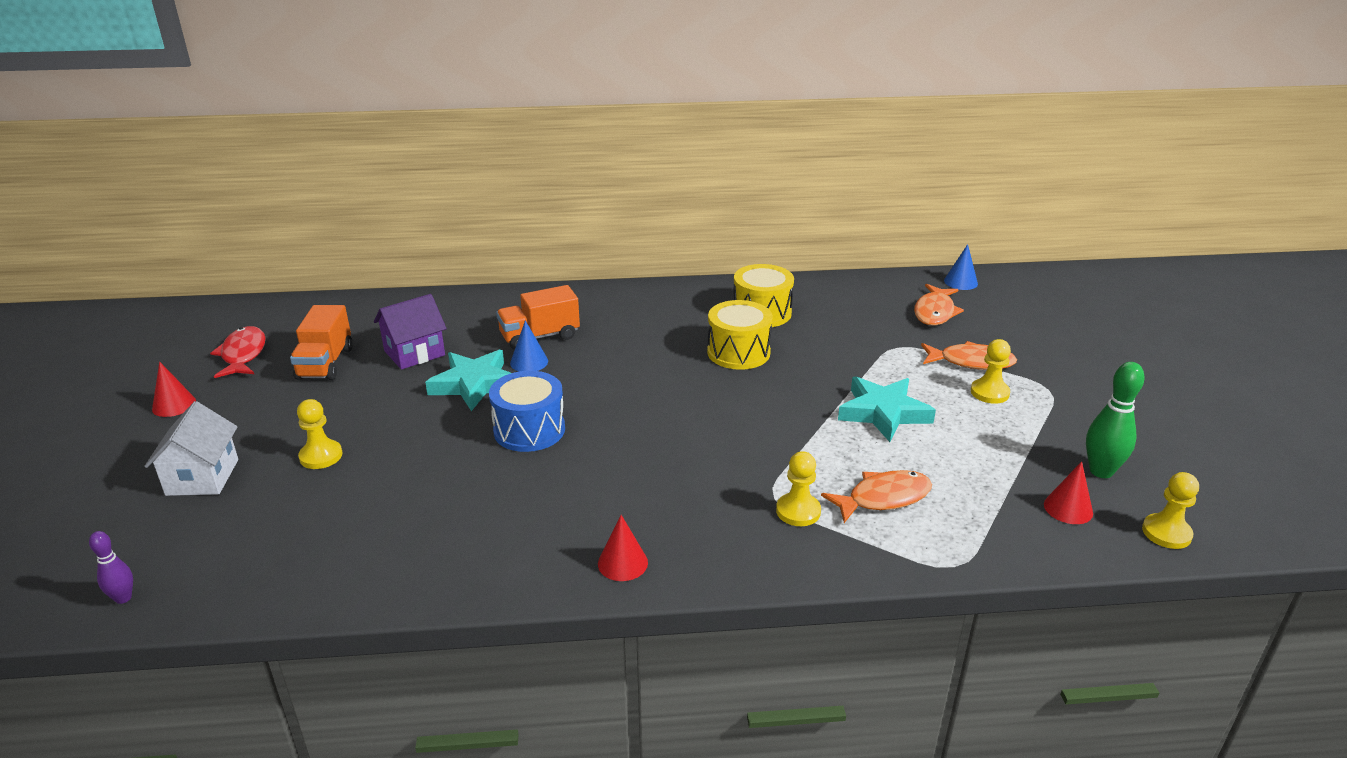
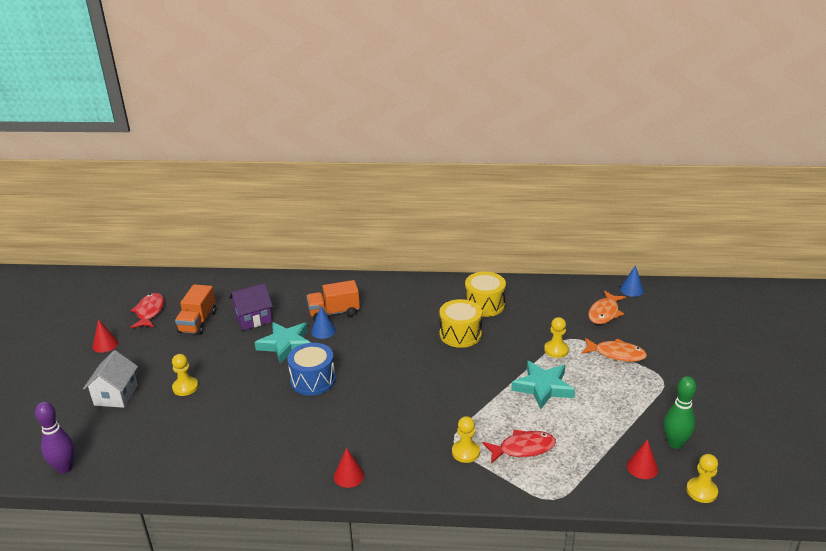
camera: 10 degrees right, 0 degrees up
(123, 598) = (65, 468): purple bowling pin -> purple bowling pin, size x1.73
(883, 498) = (523, 448): orange fish -> red fish
(989, 393) = (620, 378): yellow pawn -> yellow pawn (556, 350)

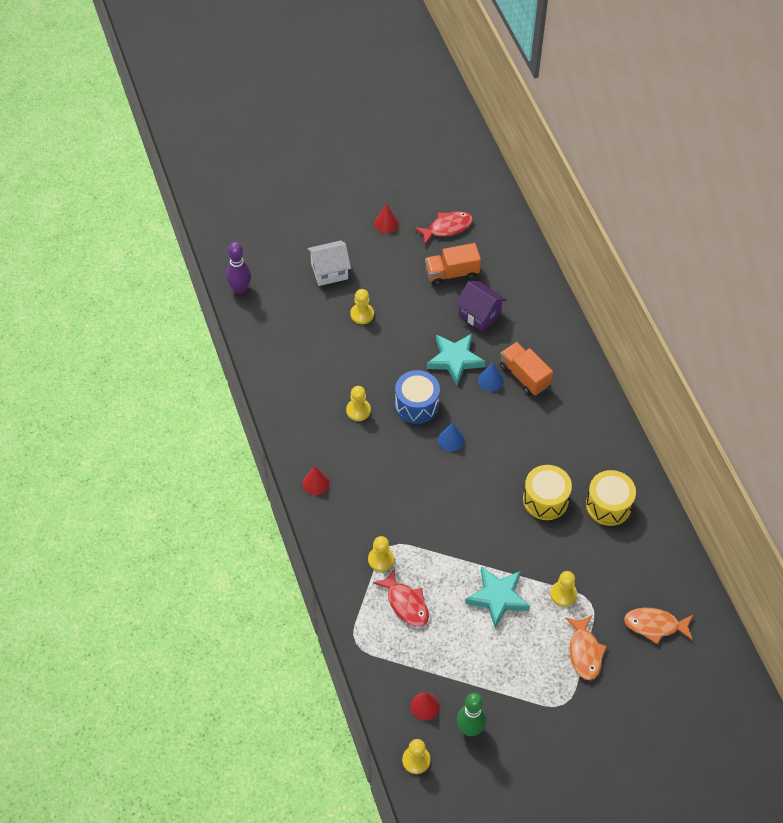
camera: 65 degrees right, 25 degrees up
(288, 420) = (358, 410): none -> yellow pawn
(631, 290) = (717, 644): blue cone -> blue cone (451, 440)

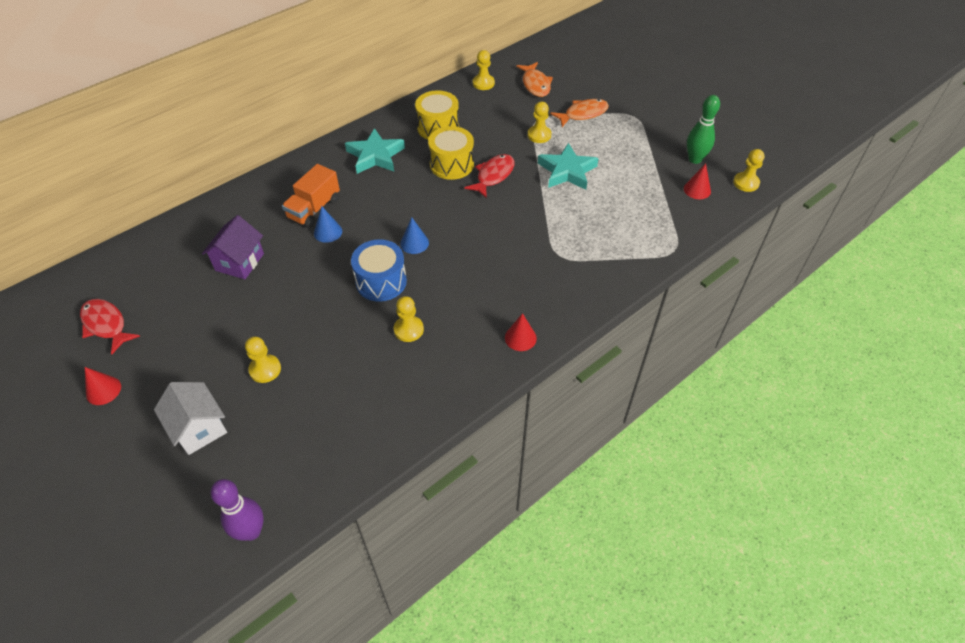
camera: 110 degrees left, 5 degrees down
(381, 559) = (578, 257): yellow pawn -> yellow pawn (483, 83)
(406, 603) = (612, 227): red fish -> red fish (493, 176)
(452, 273) = (182, 301): orange truck -> none
(455, 360) = (309, 266): turquoise star -> turquoise star (375, 156)

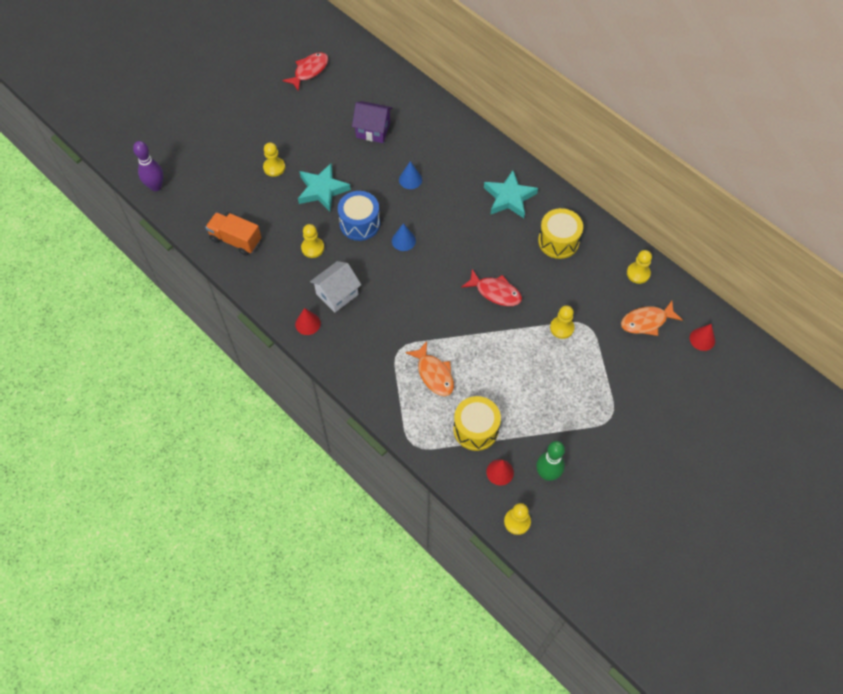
camera: 85 degrees right, 10 degrees up
(103, 390) = (256, 86): red cone -> red cone (702, 339)
(199, 428) = (227, 143): white house -> white house (337, 294)
(314, 209) = (436, 165): orange truck -> orange truck (236, 240)
(451, 164) = (506, 257): yellow drum -> yellow drum (475, 429)
(567, 171) = (511, 354): turquoise star -> turquoise star (322, 190)
(583, 114) = (604, 367): orange fish -> orange fish (434, 374)

